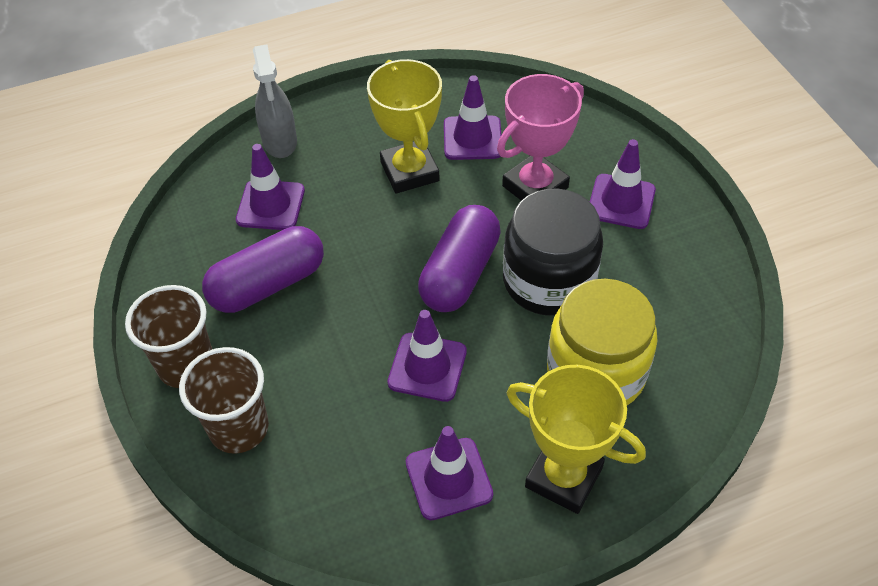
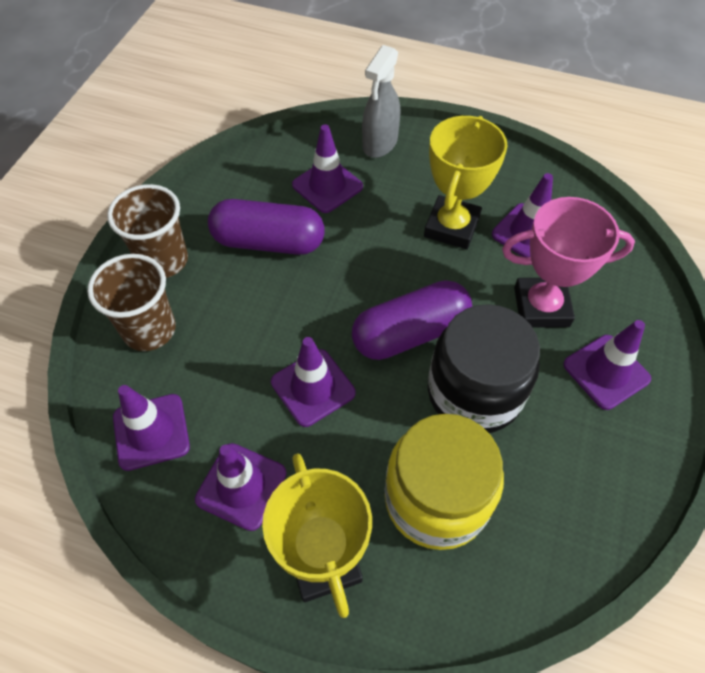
camera: 40 degrees right, 5 degrees up
(331, 500) = (151, 432): none -> purple traffic cone

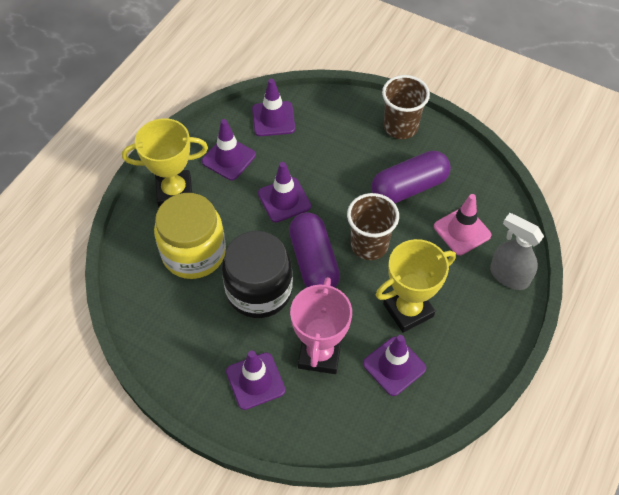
camera: 100 degrees right, 0 degrees up
(149, 330) = (345, 119): brown cup -> brown cup (369, 245)
(268, 242) = (409, 187): purple capsule -> purple capsule turned 45 degrees clockwise
(327, 186) = (462, 231): purple traffic cone -> pink traffic cone
(451, 227) = (408, 310): yellow trophy -> yellow trophy turned 60 degrees counterclockwise

